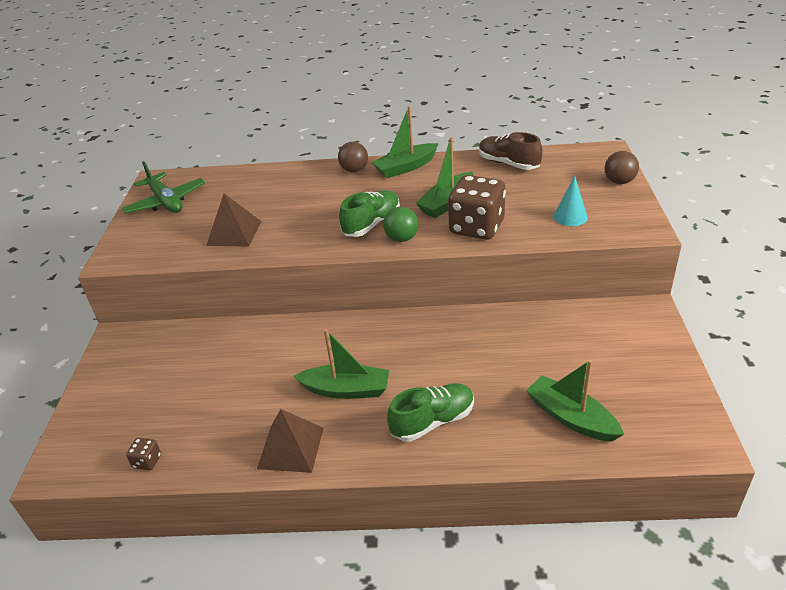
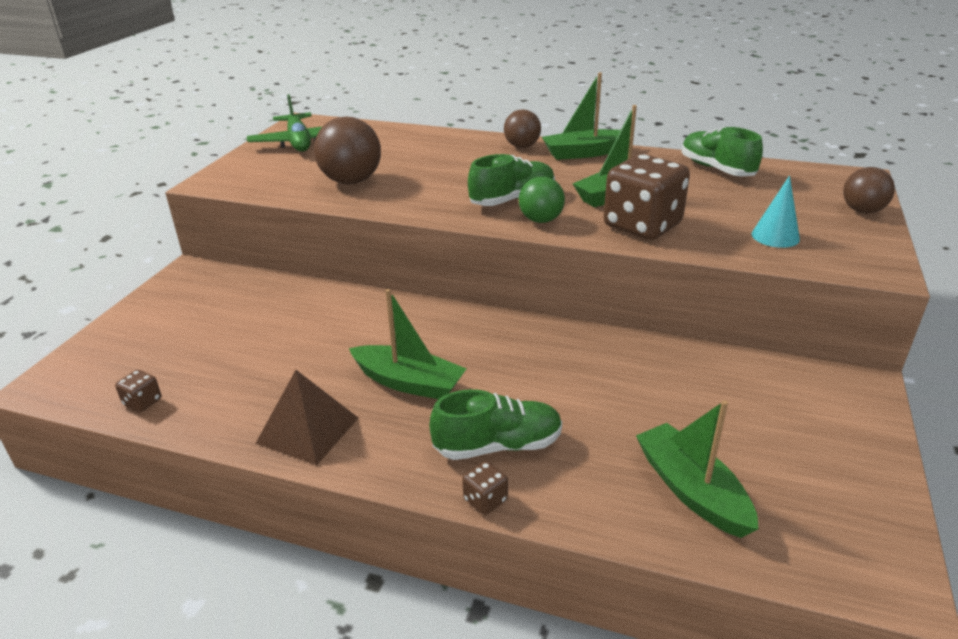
camera: 15 degrees right, 5 degrees down
(234, 233) = (351, 181): brown pyramid -> brown ball
(442, 463) = (485, 500): none -> brown dice
(508, 164) = (716, 169): brown shoe -> green shoe

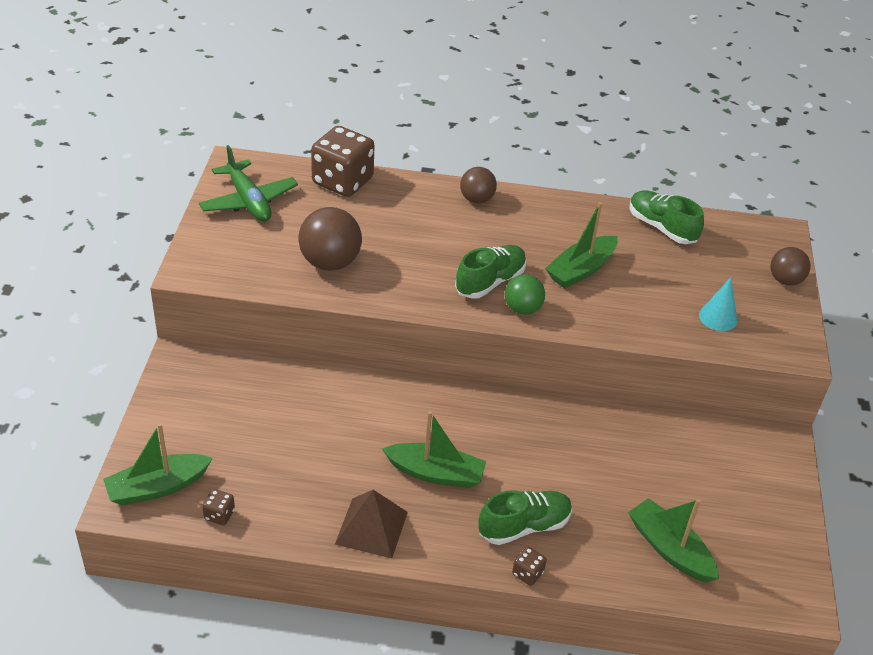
camera: 15 degrees left, 10 degrees up
(585, 153) = (539, 208): green boat -> green boat (157, 487)
(642, 226) = (609, 311): brown dice -> brown dice (342, 181)

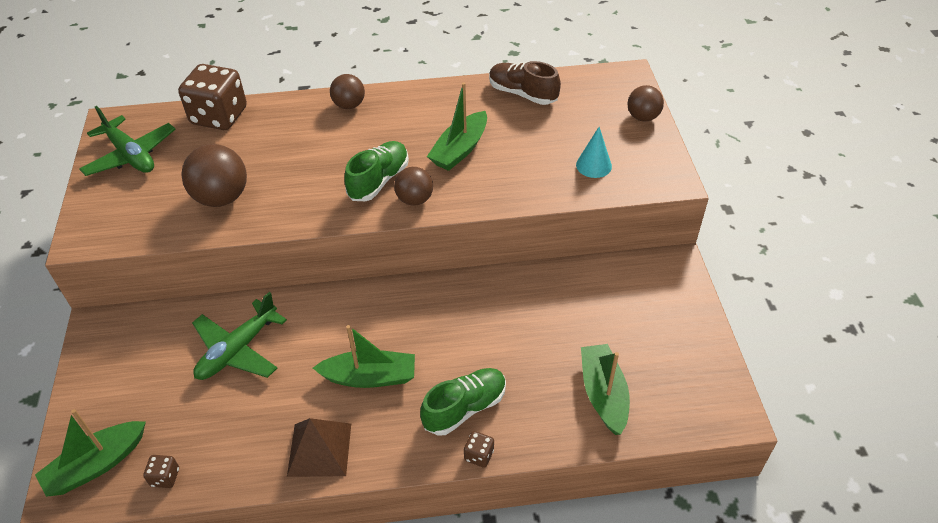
camera: 10 degrees left, 5 degrees up
(311, 415) = (238, 350): none -> green plane
(522, 309) = (415, 199): green ball -> brown ball
(661, 227) = (522, 94): green shoe -> brown shoe
(669, 549) = (603, 394): green boat -> green boat turned 45 degrees clockwise

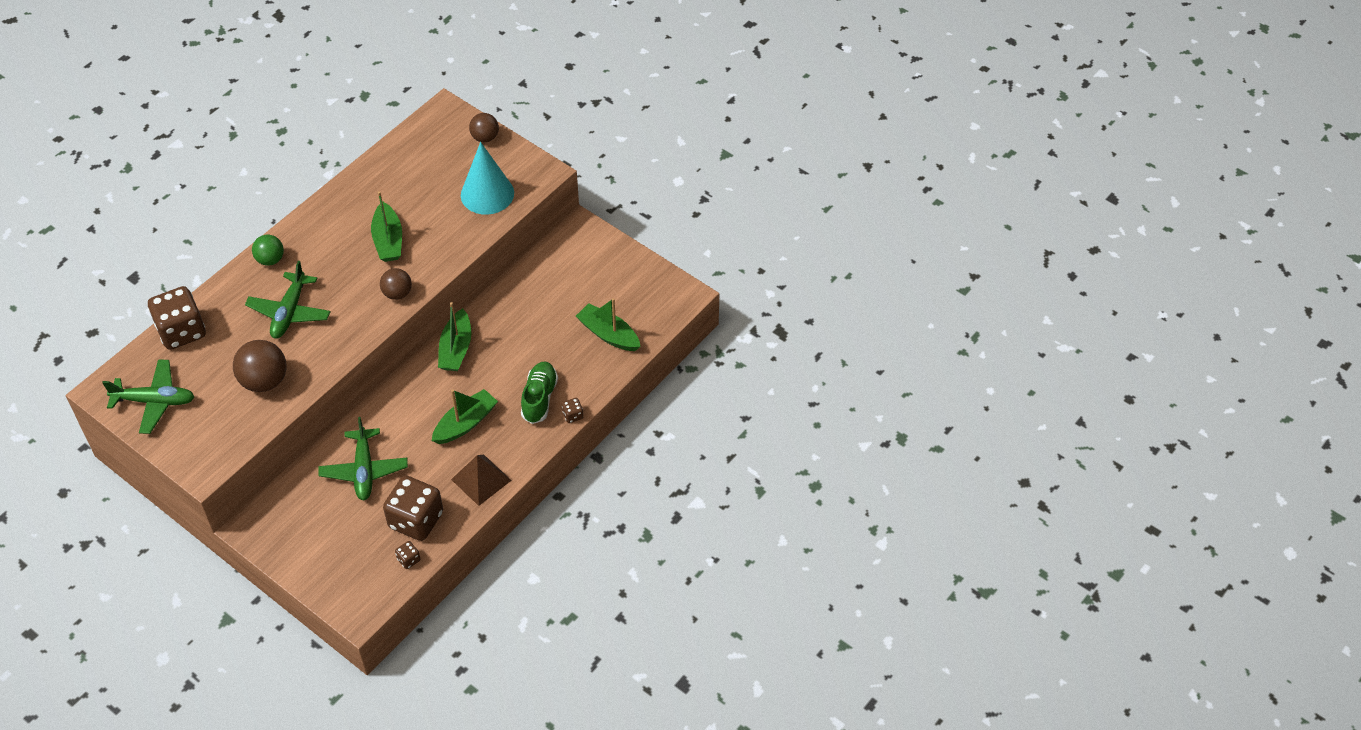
camera: 45 degrees left, 5 degrees up
(97, 465) = (359, 586): green boat -> green boat (456, 349)
(219, 440) = (416, 520): none -> brown dice
(311, 155) = (289, 312): none -> green plane
(349, 105) = (270, 259): brown ball -> green ball
(379, 181) = (358, 297): green shoe -> none
(522, 94) = (386, 171): brown shoe -> none
(593, 165) = (487, 194): turquoise cone -> turquoise cone, size x1.85

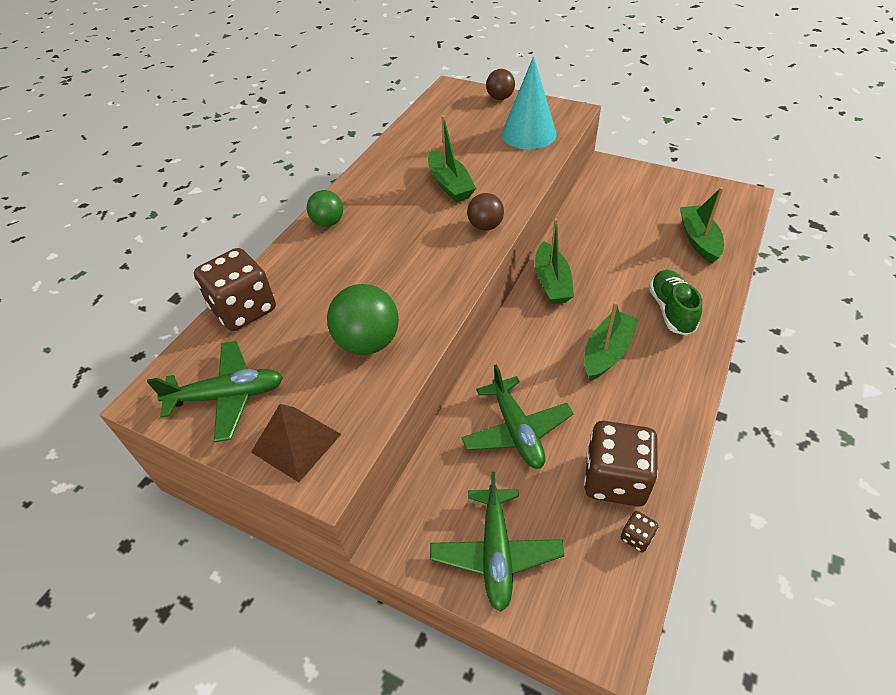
camera: 10 degrees left, 5 degrees down
(264, 381) = (368, 342): brown ball -> green ball
(289, 312) = (370, 266): green plane -> green plane (496, 552)
(481, 479) = (664, 410): brown pyramid -> brown pyramid (296, 443)
(573, 415) = (719, 320): brown dice -> none
(608, 334) = (698, 240): green boat -> green boat turned 60 degrees clockwise

